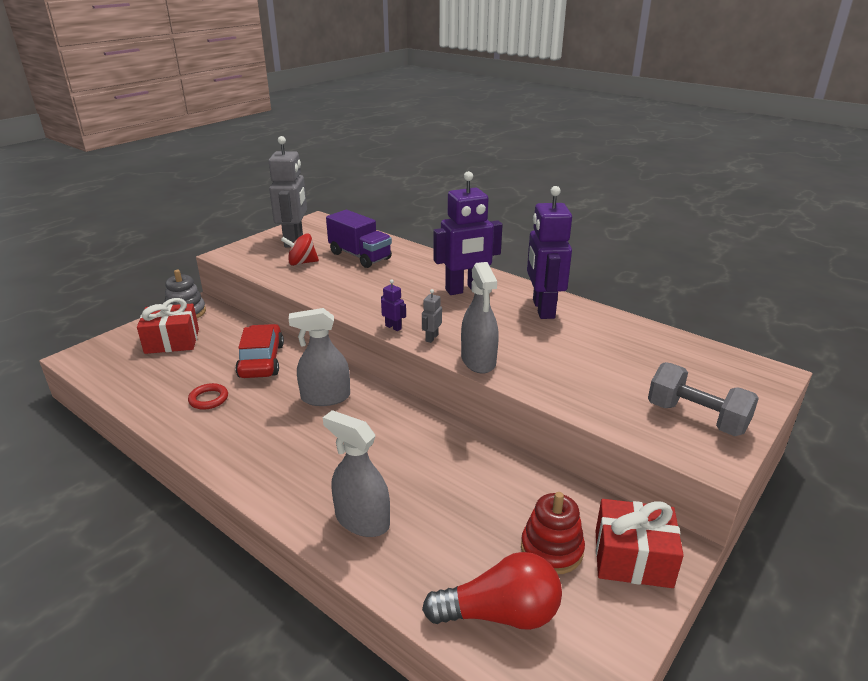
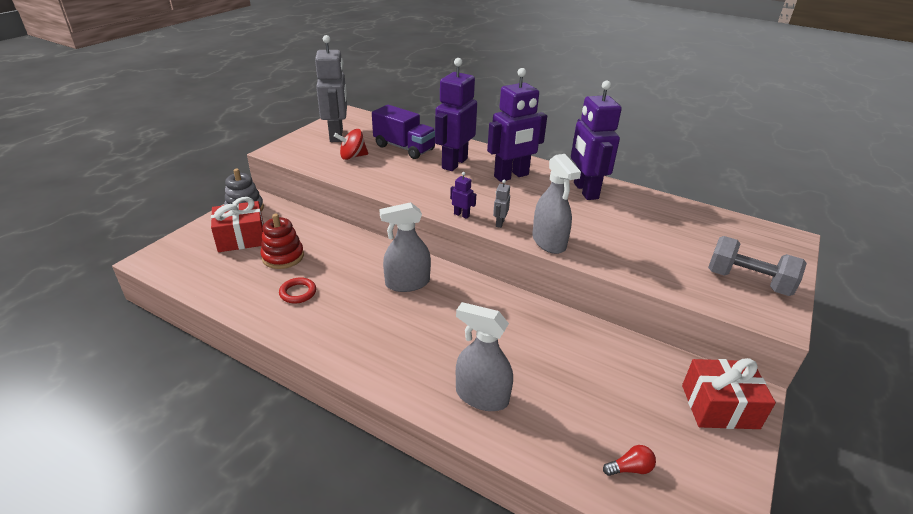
camera: 10 degrees left, 5 degrees up
(261, 360) = (335, 252): red car -> none
(407, 274) = (454, 163): none -> purple robot
(500, 614) = (630, 468): red light bulb -> red light bulb, size x0.44
(551, 549) = (652, 406): red stacking toy -> red stacking toy (283, 257)

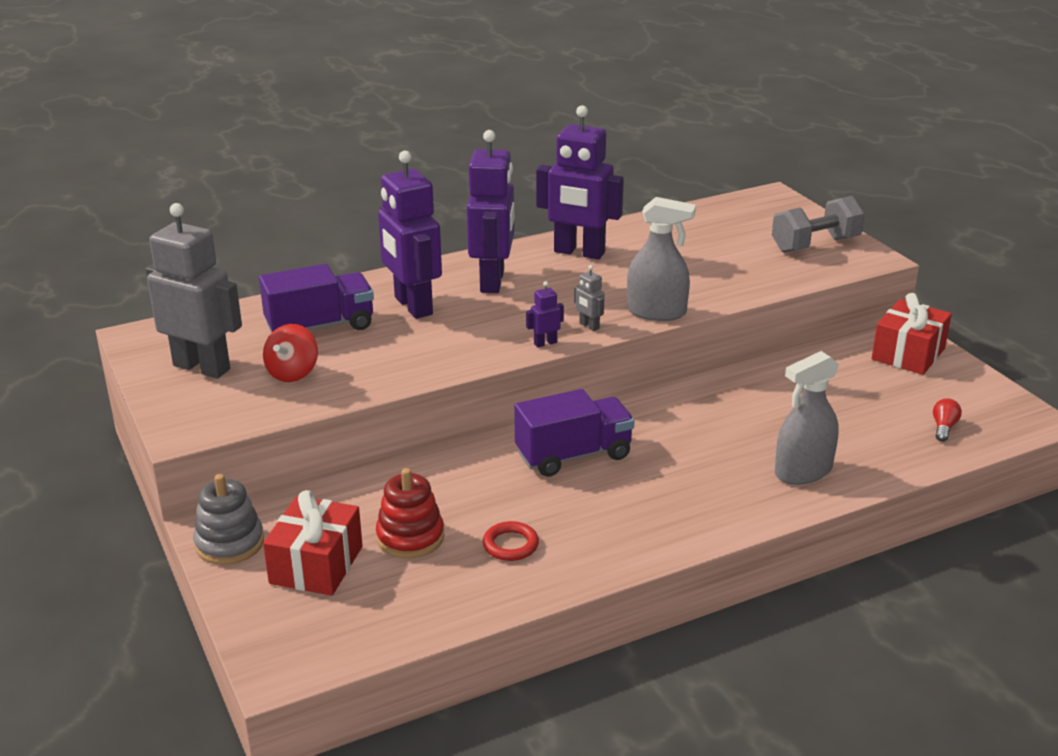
camera: 55 degrees left, 5 degrees down
(407, 283) = (573, 455): grey spray bottle -> purple truck

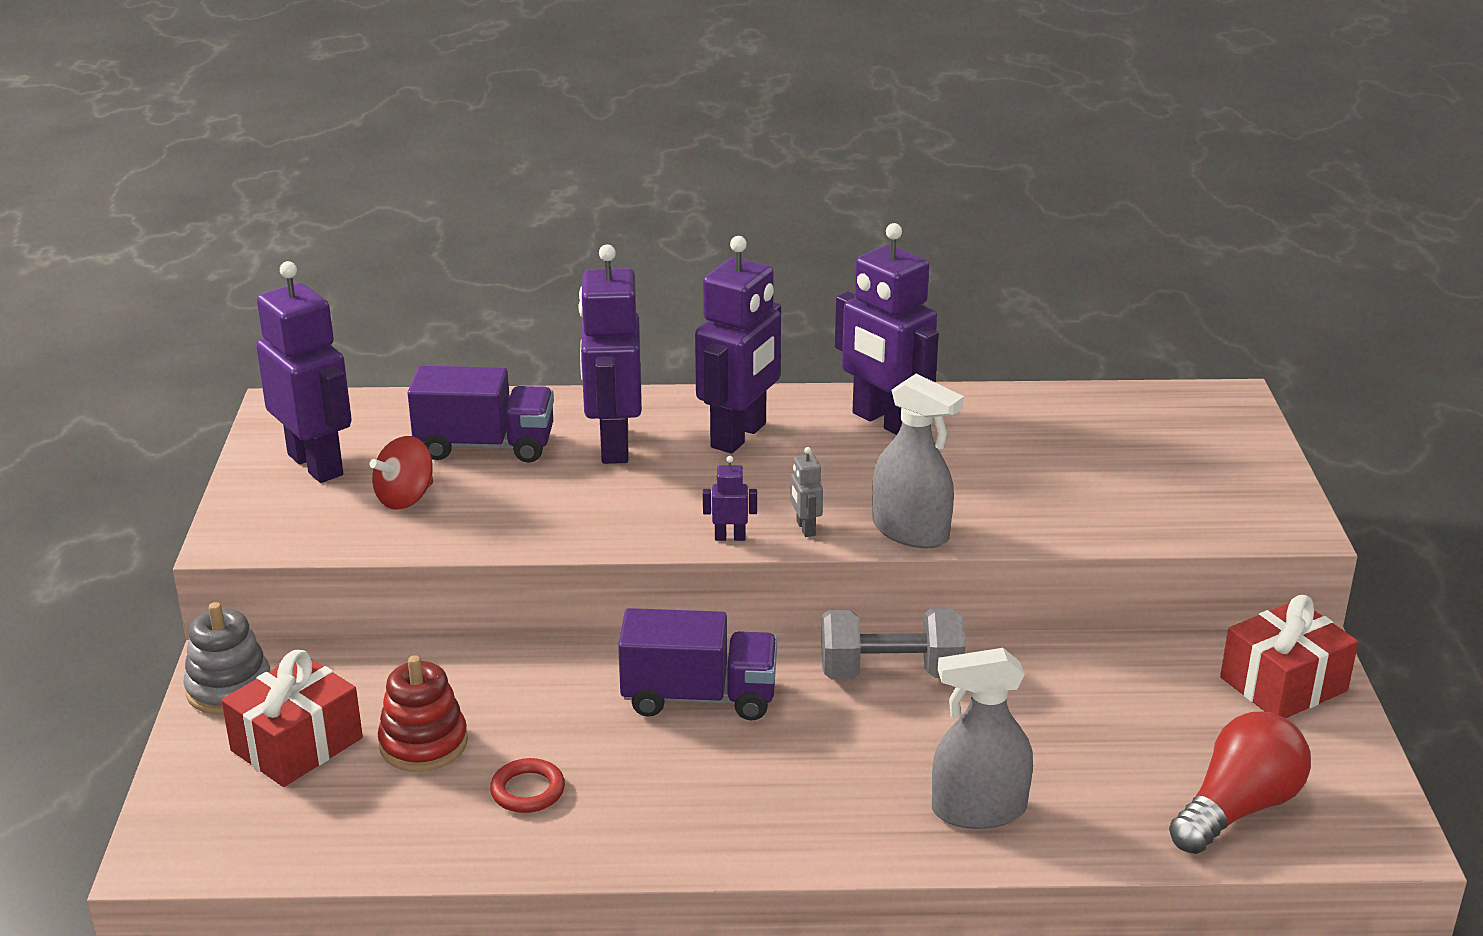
camera: 25 degrees right, 0 degrees up
(202, 367) = (316, 464): grey robot -> purple robot
(815, 245) = (1225, 488): grey dumbbell -> grey dumbbell (890, 673)
(943, 428) = (1237, 808): red light bulb -> red light bulb, size x2.25

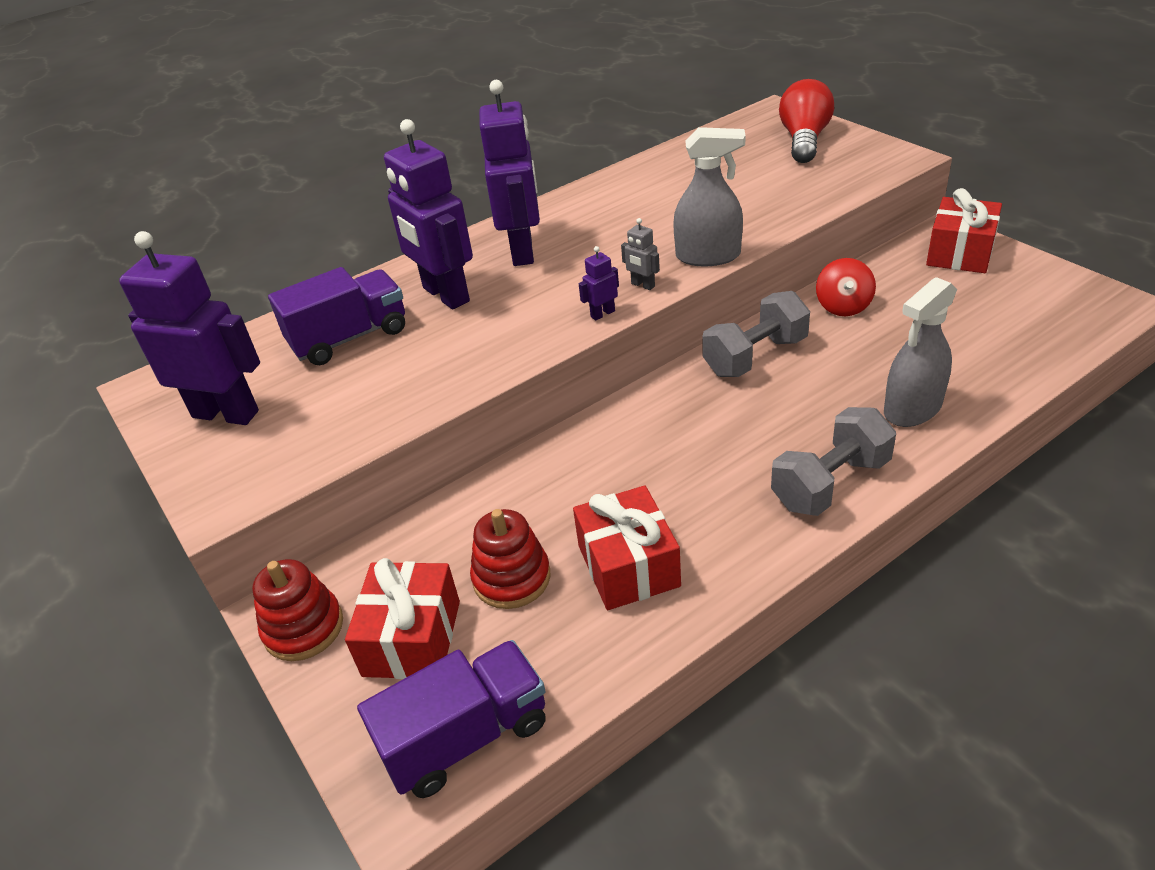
camera: 30 degrees left, 10 degrees up
(229, 688) = (303, 628): grey stacking toy -> red stacking toy
(405, 498) = (331, 402): red spinning top -> red spinning top (843, 306)
(528, 790) = (628, 566): red ring -> red gift
(699, 697) = (661, 435): purple truck -> purple truck (466, 737)
(796, 828) = (830, 483): none -> grey dumbbell
(884, 422) = (603, 203): purple robot -> none
(1237, 808) = (1034, 329): red light bulb -> red light bulb (804, 140)

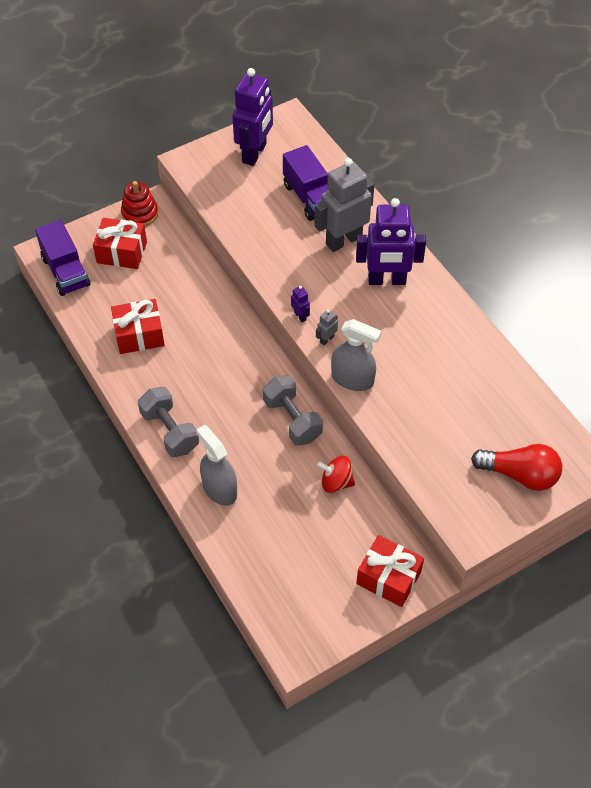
camera: 90 degrees right, 15 degrees up
(445, 295) = (343, 240): purple robot -> grey robot
(511, 578) = (146, 289): red stacking toy -> none
(708, 256) = (352, 379): grey spray bottle -> grey spray bottle turned 75 degrees counterclockwise

